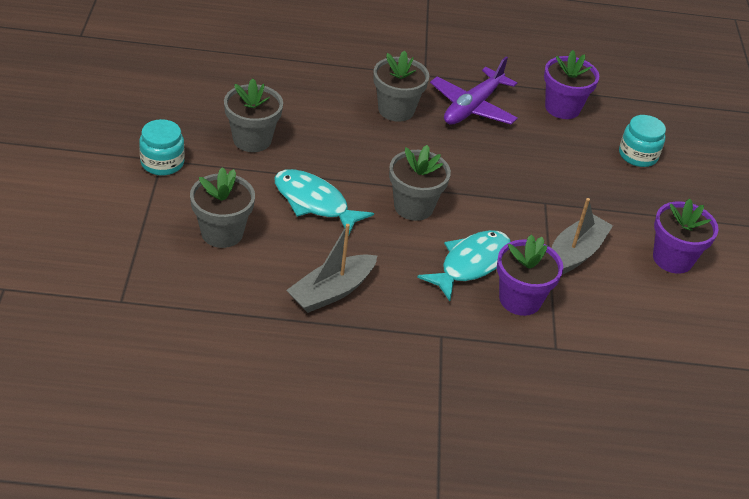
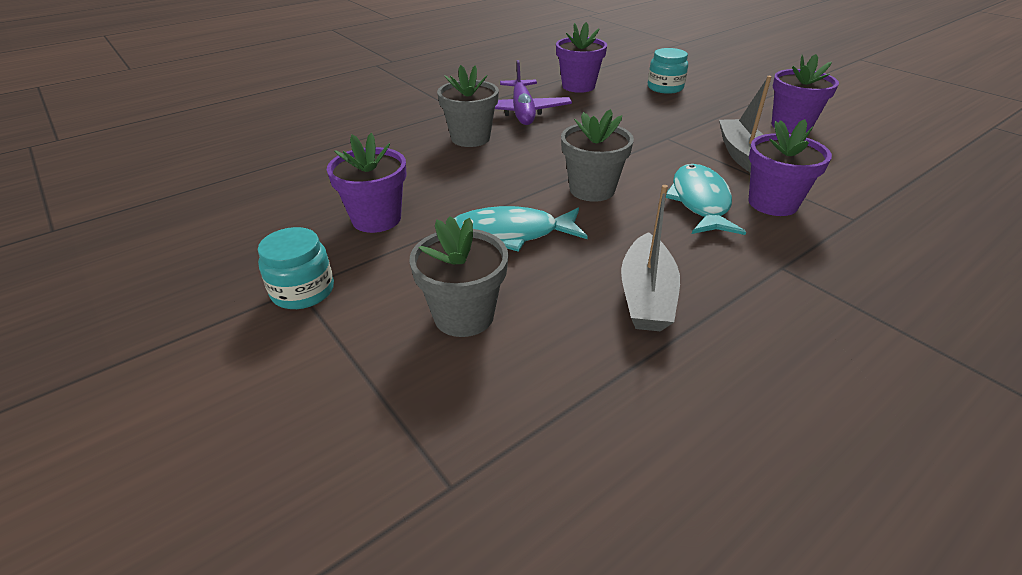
camera: 35 degrees left, 5 degrees down
(252, 140) = (376, 219): grey flower pot -> purple flower pot

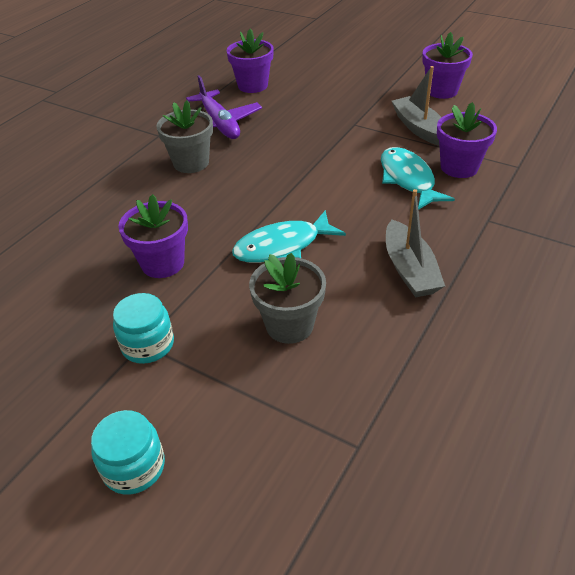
camera: 20 degrees left, 5 degrees up
(592, 189) = (322, 189): grey flower pot -> none
(665, 88) = (327, 72): turquoise jar -> turquoise jar (134, 467)

